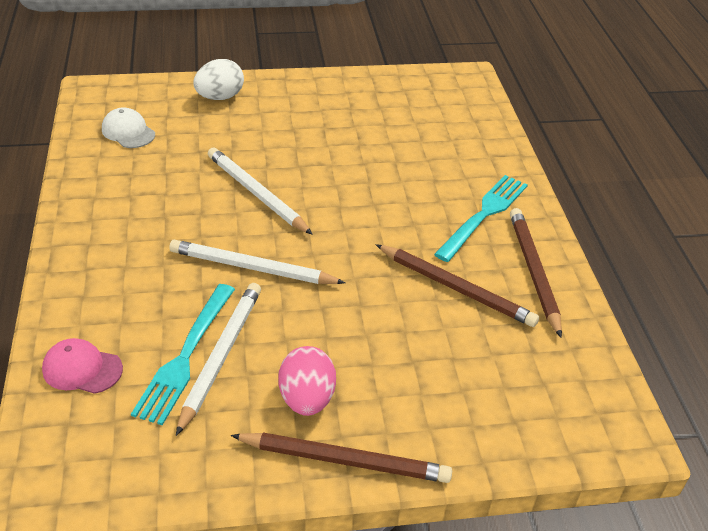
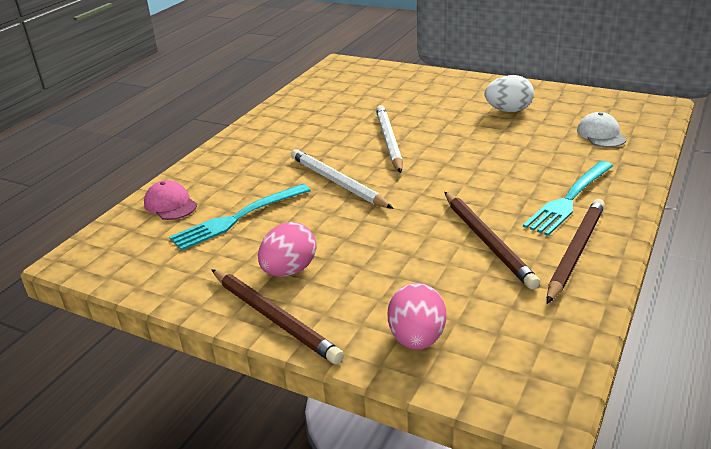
camera: 40 degrees right, 10 degrees down
(128, 132) = (338, 89): white cap -> white cap (601, 134)
(220, 97) = (423, 82): white egg -> white egg (508, 110)
(221, 356) = (260, 225): white pencil -> none
(484, 214) = (569, 200): turquoise fork -> turquoise fork turned 150 degrees clockwise
(489, 420) = (417, 339): none -> pink egg

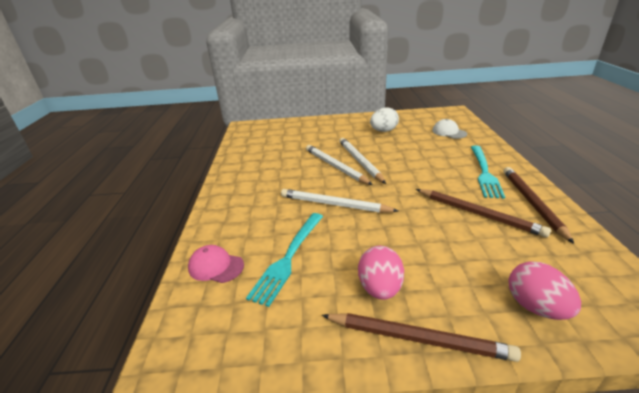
camera: 30 degrees left, 0 degrees up
(425, 143) = (360, 161): none -> white pencil

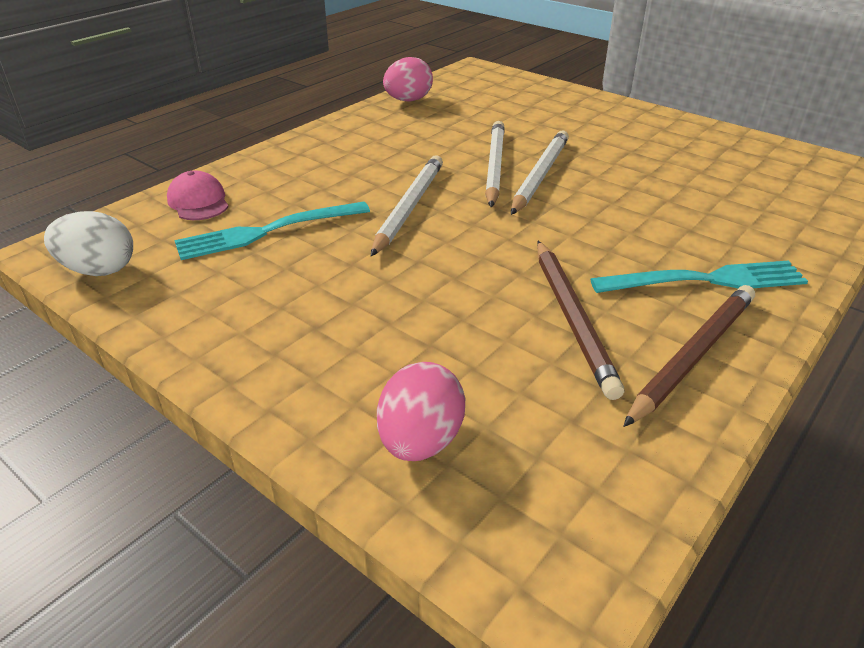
camera: 40 degrees right, 5 degrees up
(334, 204) = (409, 207): white pencil -> white pencil turned 45 degrees clockwise
(380, 288) = (297, 310): pink egg -> pink egg (408, 100)
(383, 131) = (662, 151): white egg -> white egg (99, 270)
(418, 338) = (246, 371): brown pencil -> none
(449, 132) = (779, 199): white cap -> none
(484, 173) = (707, 280): turquoise fork -> turquoise fork turned 150 degrees counterclockwise

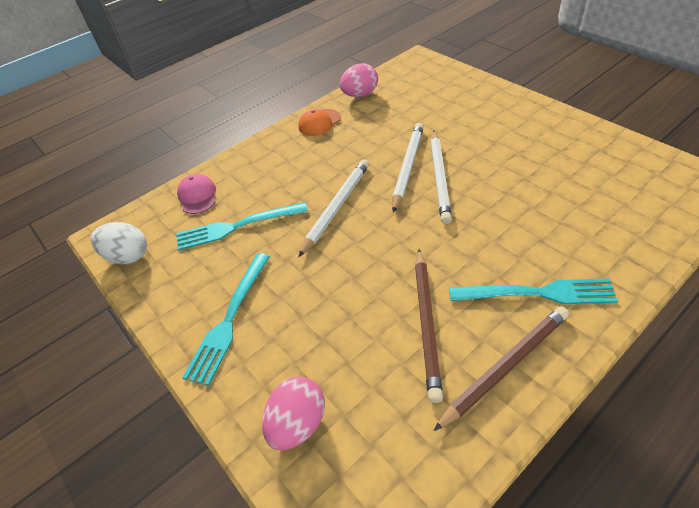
camera: 15 degrees right, 10 degrees up
(281, 332) = (229, 320): none -> turquoise fork
(360, 126) = (319, 123): none -> orange cap
(540, 175) = (439, 177): white pencil -> white pencil turned 150 degrees clockwise

